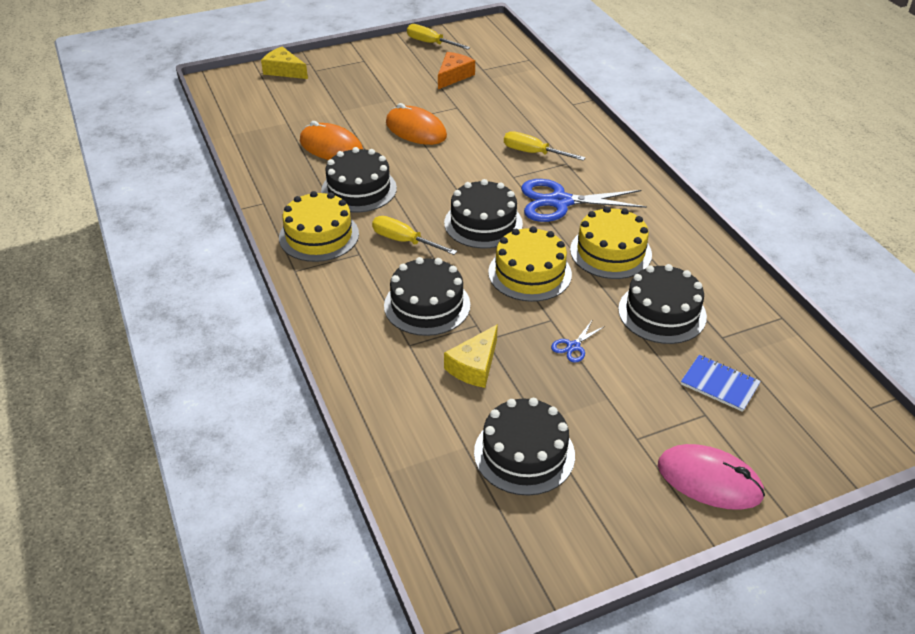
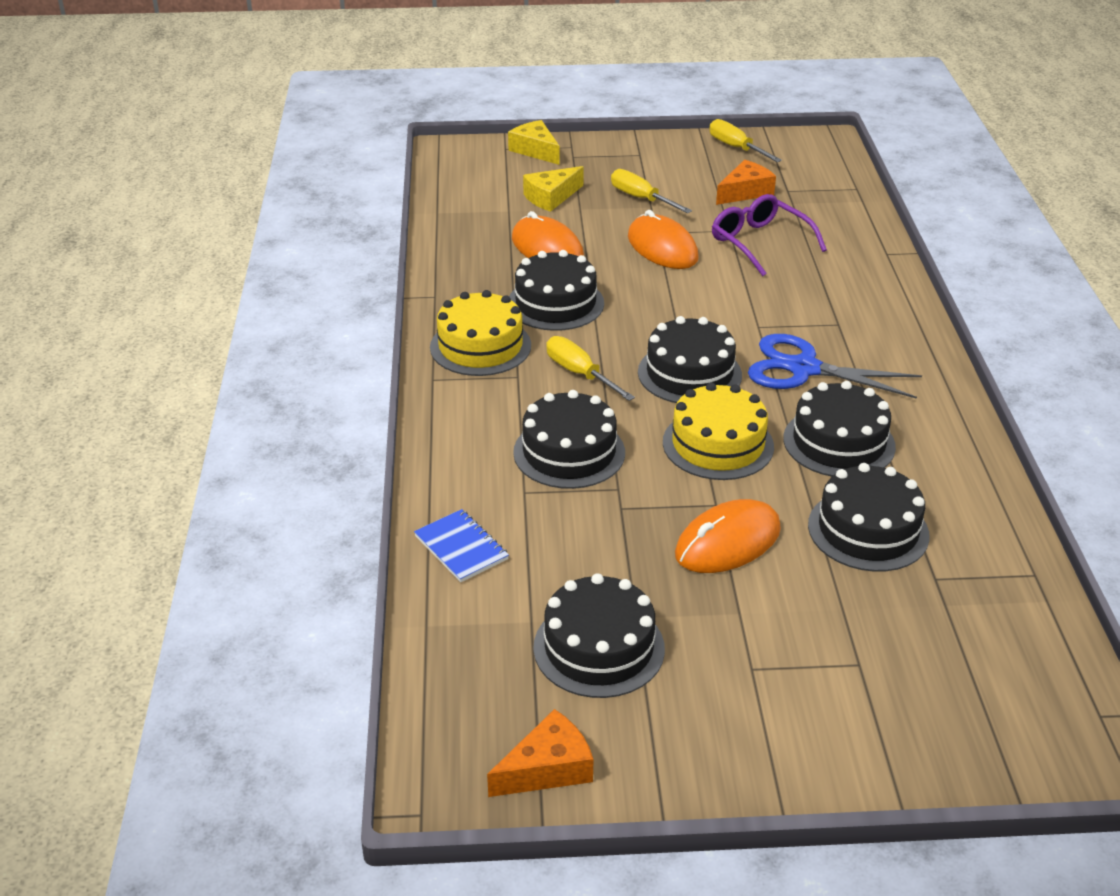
camera: 20 degrees right, 5 degrees down
(474, 366) = (590, 534): yellow cheese -> yellow cheese (551, 197)
(482, 113) = (759, 243): none -> purple glasses
(533, 153) = (800, 303): yellow screwdriver -> yellow screwdriver (641, 198)
(535, 560) = (547, 768): none -> orange cheese
(573, 346) = (727, 542): blue scissors -> orange mouse
(610, 252) = (839, 442): yellow cake -> black cake
(709, 480) = (820, 741): pink mouse -> none
(719, 384) = (899, 634): blue notebook -> blue notebook (461, 548)

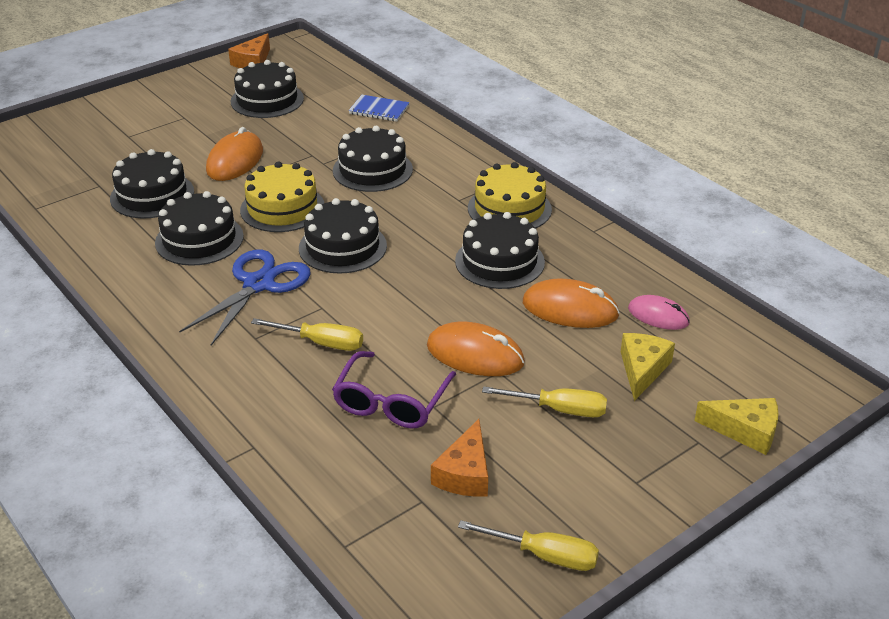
camera: 145 degrees right, 0 degrees up
(487, 220) = (658, 316): none -> pink mouse
(579, 373) = (420, 217): yellow screwdriver -> yellow screwdriver (321, 343)
(759, 243) = (391, 402): purple glasses -> purple glasses turned 90 degrees clockwise
(804, 368) = (259, 284): blue scissors -> blue scissors turned 45 degrees counterclockwise

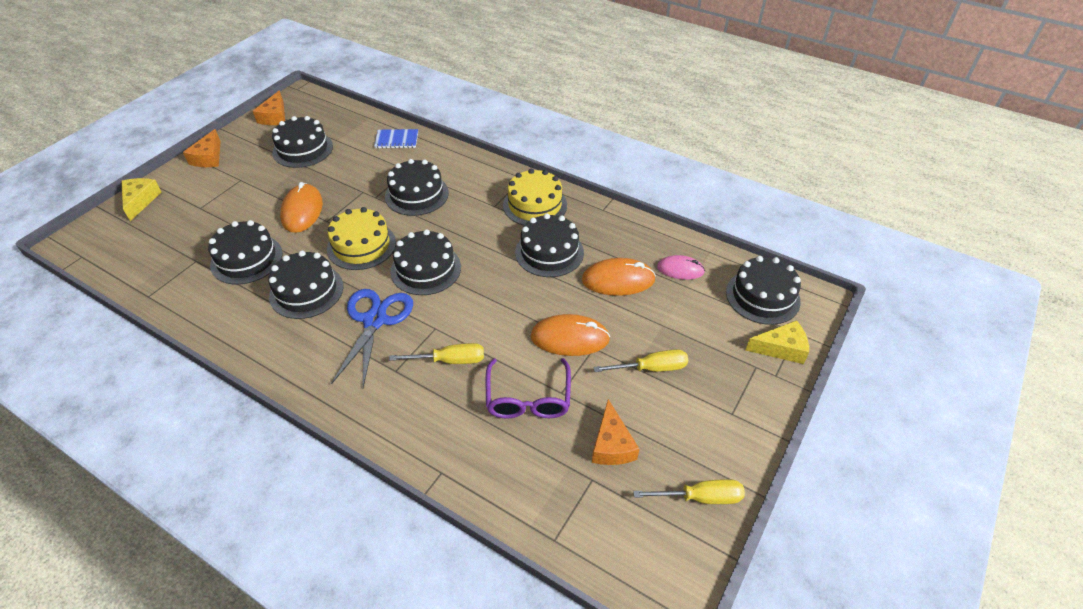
camera: 20 degrees left, 10 degrees up
(161, 89) = (208, 157): none -> orange cheese
(642, 370) = (691, 317): yellow cheese -> yellow cheese (140, 201)
(753, 369) = (762, 296): none -> black cake

